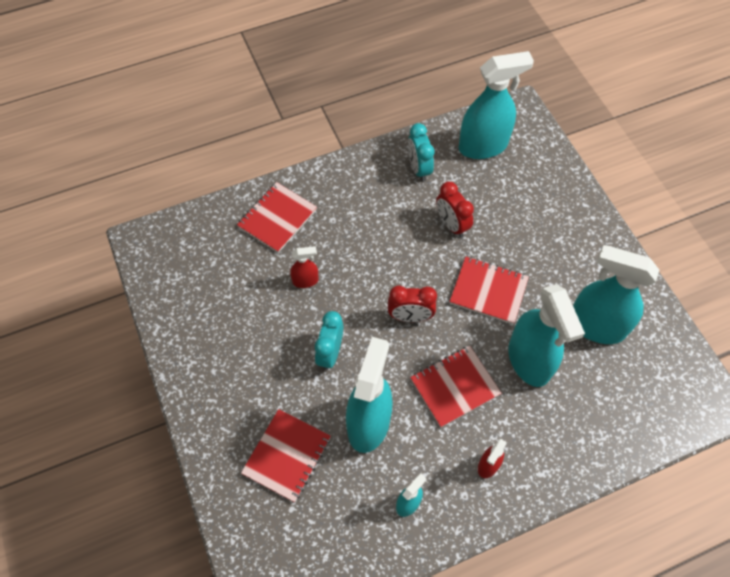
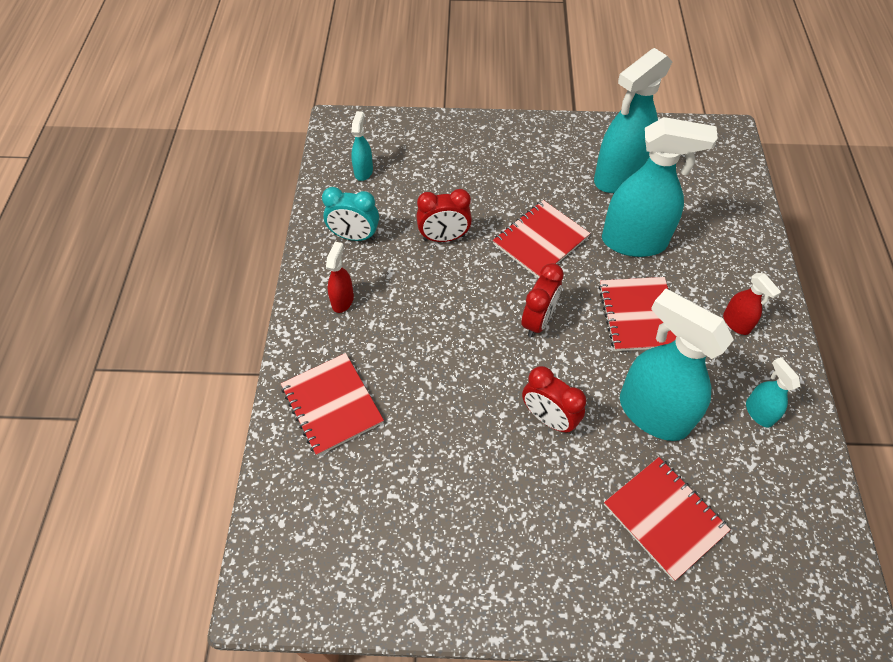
camera: 65 degrees left, 5 degrees down
(305, 281) = (439, 407): red spray bottle -> red spray bottle (342, 300)
(330, 353) = (548, 418): turquoise clock -> red clock
(483, 146) = (363, 171): turquoise spray bottle -> turquoise spray bottle, size x0.46

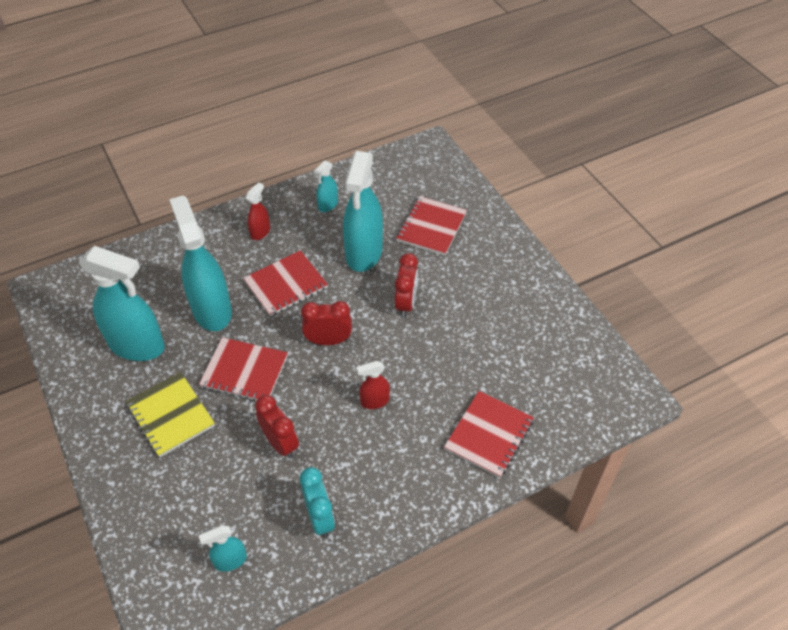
camera: 120 degrees left, 5 degrees down
(342, 300) = (394, 484): red spray bottle -> red spray bottle (374, 401)
(524, 177) = (170, 415): none -> yellow notebook

